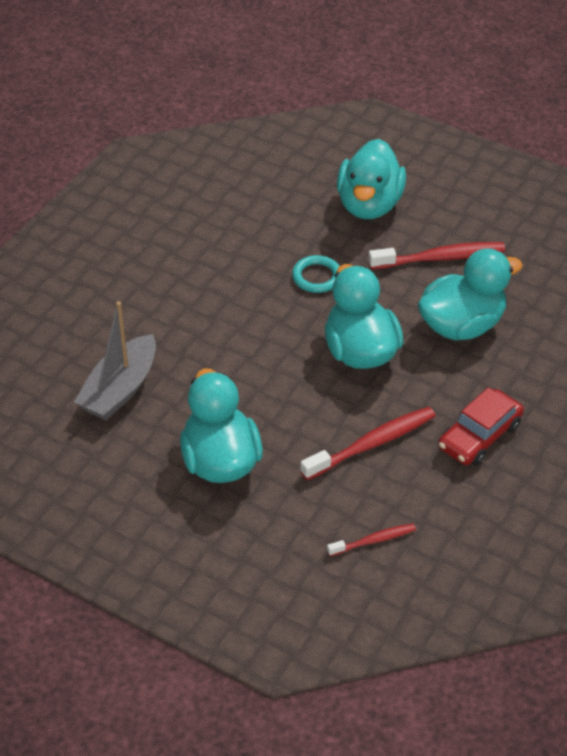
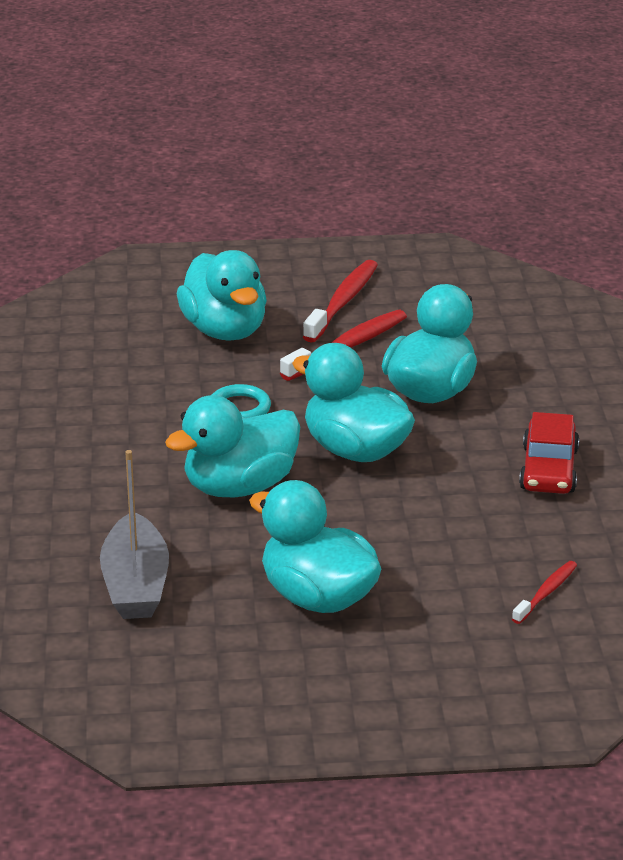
camera: 35 degrees left, 15 degrees down
(255, 343) = (239, 487): none -> turquoise duck
(372, 444) = (454, 519): red toothbrush -> red toothbrush (343, 302)

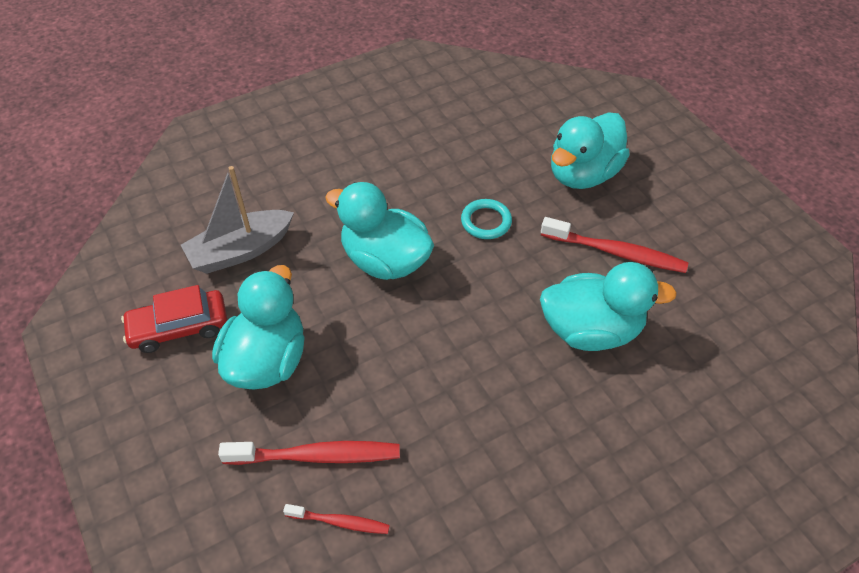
camera: 65 degrees right, 20 degrees up
(343, 302) = (678, 225): red toothbrush -> red toothbrush (316, 456)
(355, 450) = (473, 311): turquoise duck -> none
(548, 469) = (527, 460): red car -> red car (179, 327)

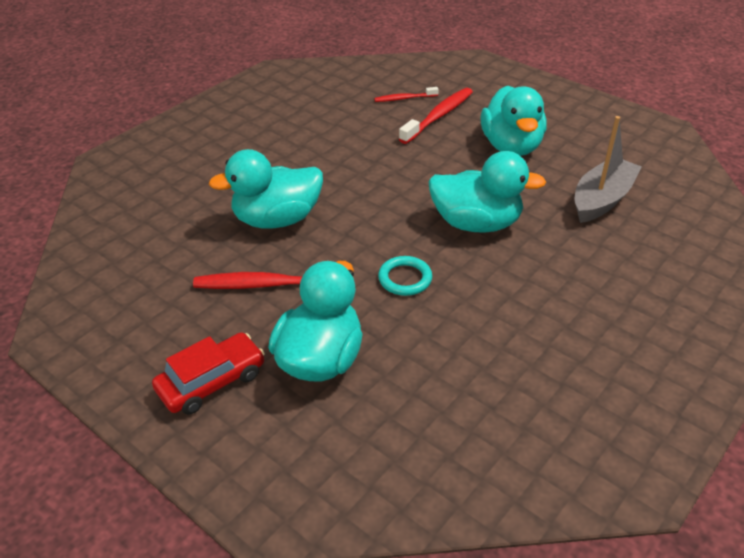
camera: 160 degrees right, 10 degrees down
(179, 327) = (590, 147): red car -> red car (211, 381)
(316, 456) = (438, 116): red toothbrush -> red toothbrush turned 150 degrees clockwise

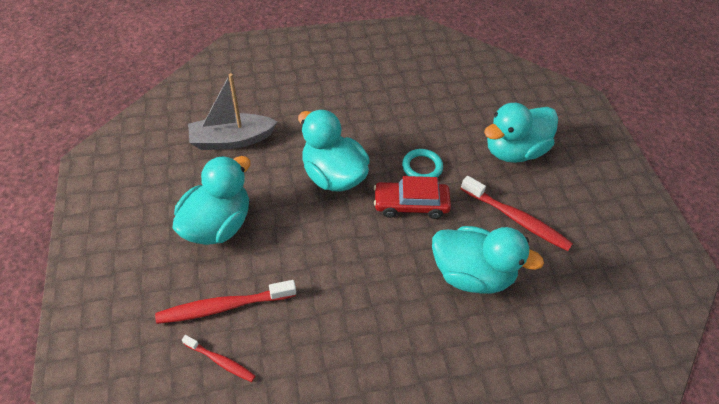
camera: 145 degrees left, 10 degrees up
(211, 381) = (585, 174): red car -> red car (411, 204)

